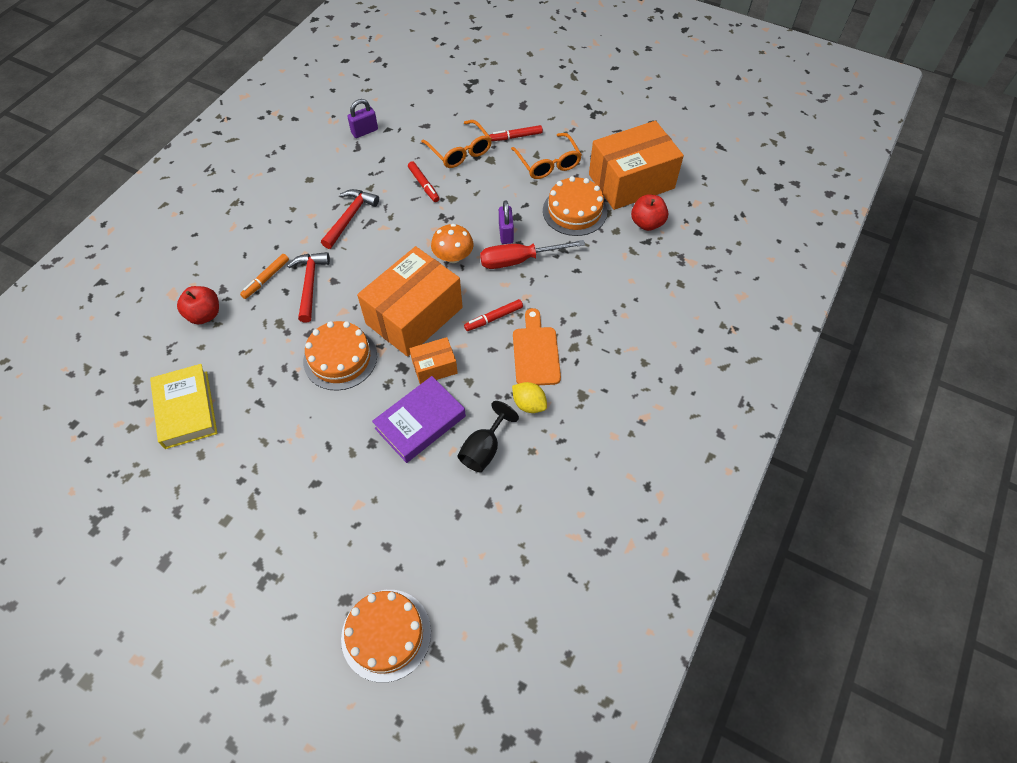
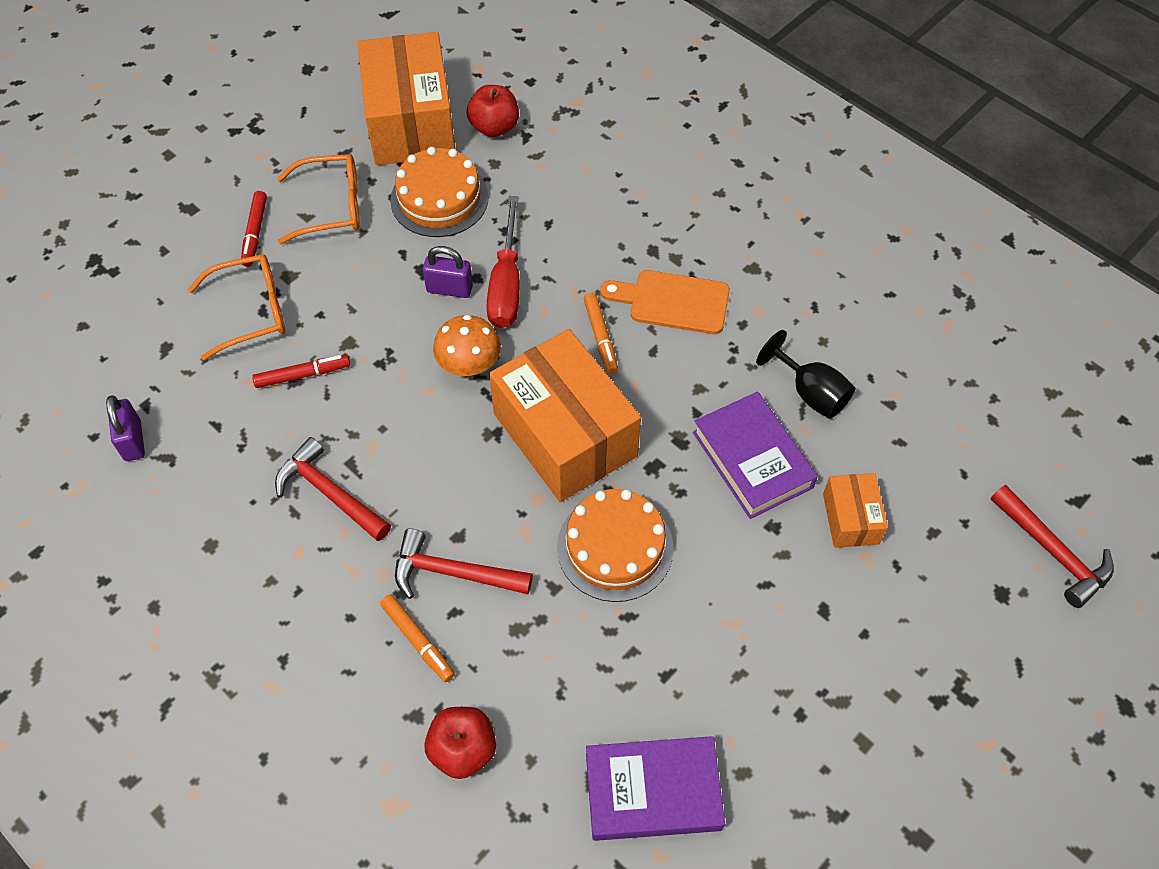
camera: 75 degrees left, 0 degrees up
(186, 409) = (653, 791): yellow book -> purple book
(386, 634) = (1053, 552): orange cake -> red hammer
(434, 367) = (664, 425): orange box -> orange box (850, 519)
(494, 318) = (600, 337): red marker -> orange marker
(529, 404) = (753, 328): yellow lemon -> none

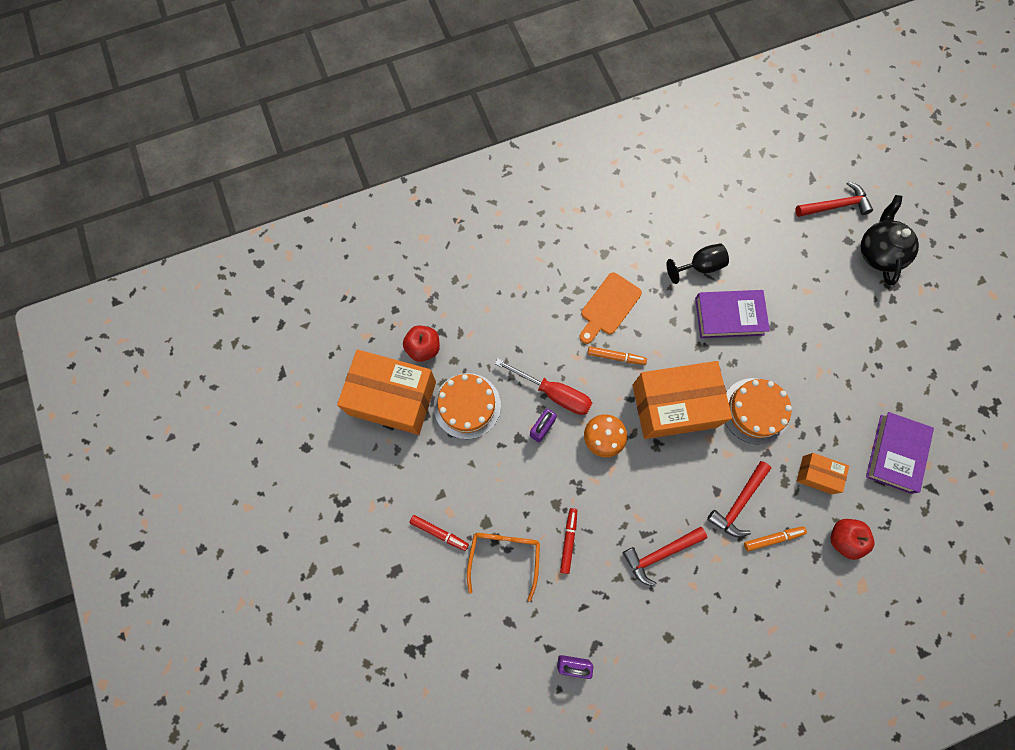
camera: 65 degrees left, 15 degrees up
(331, 206) = (440, 475): orange glasses -> none
(850, 519) = (782, 286): orange box -> orange box (817, 475)
(1013, 650) = (879, 253): none -> black teapot

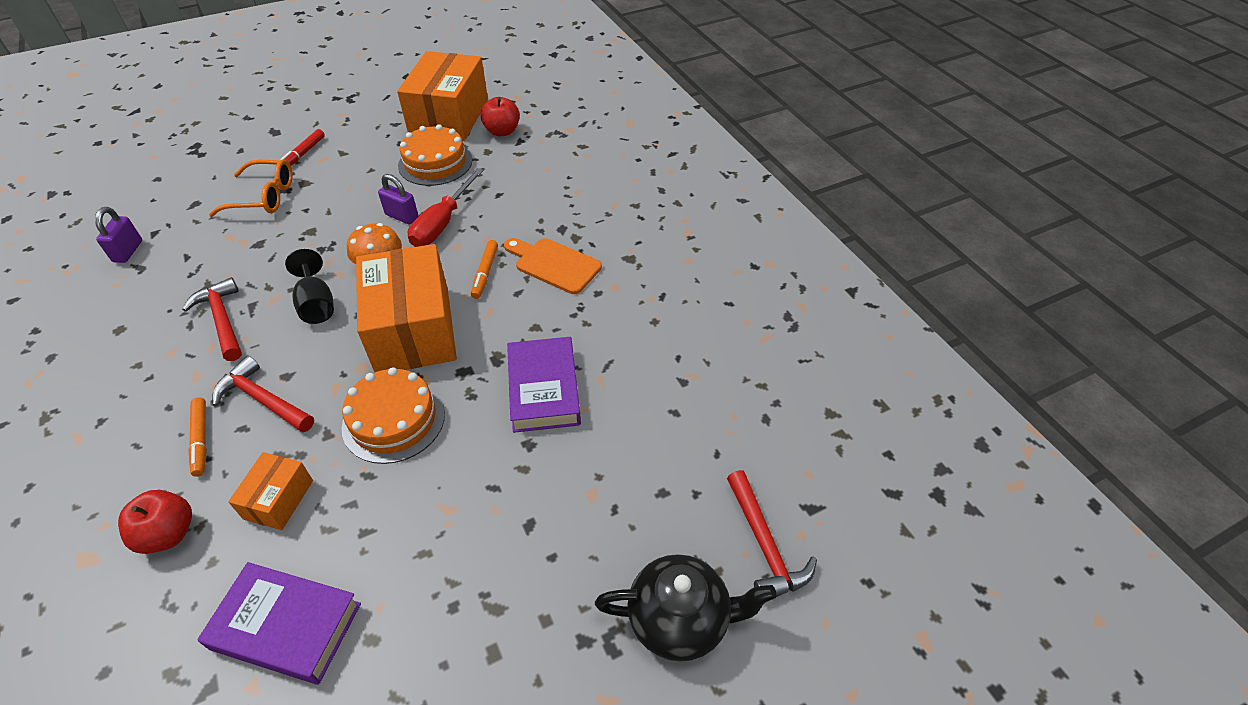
camera: 85 degrees right, 25 degrees down
(568, 541) = (265, 242): red marker -> none
(699, 266) = (621, 354): black goblet -> black goblet (317, 304)

